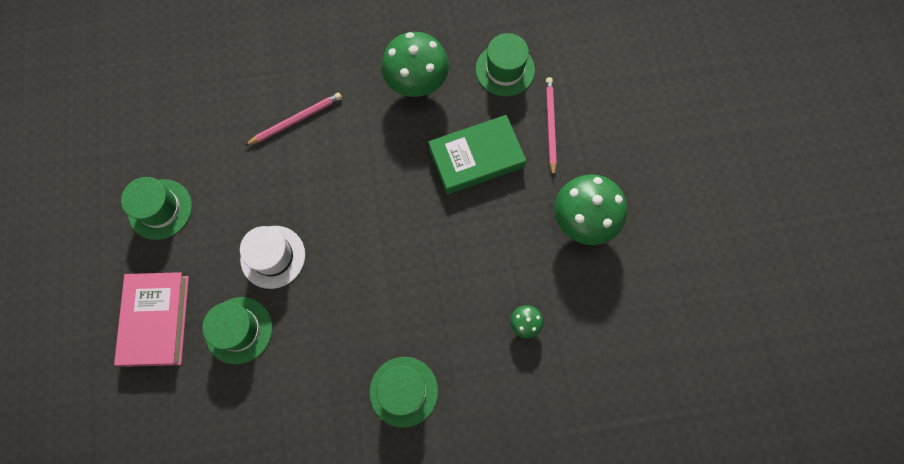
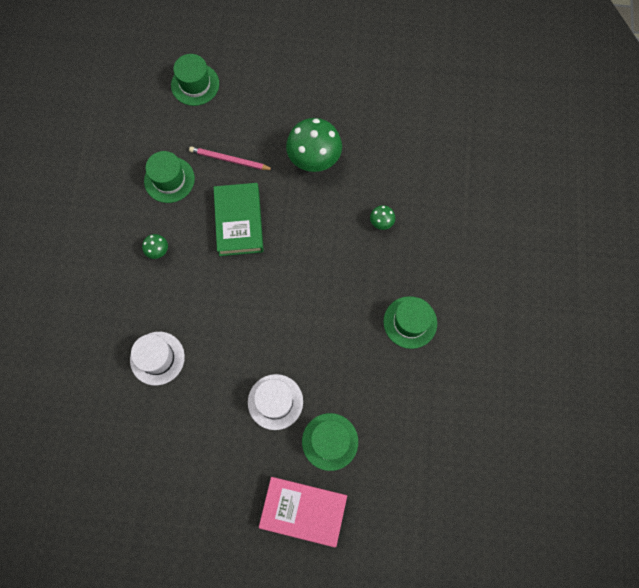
camera: 75 degrees left, 0 degrees up
(160, 209) = (203, 493): green hat -> green hat (195, 84)
(296, 120) = (157, 358): pink pencil -> white hat
(417, 84) = (158, 251): green mushroom -> green mushroom, size x0.45

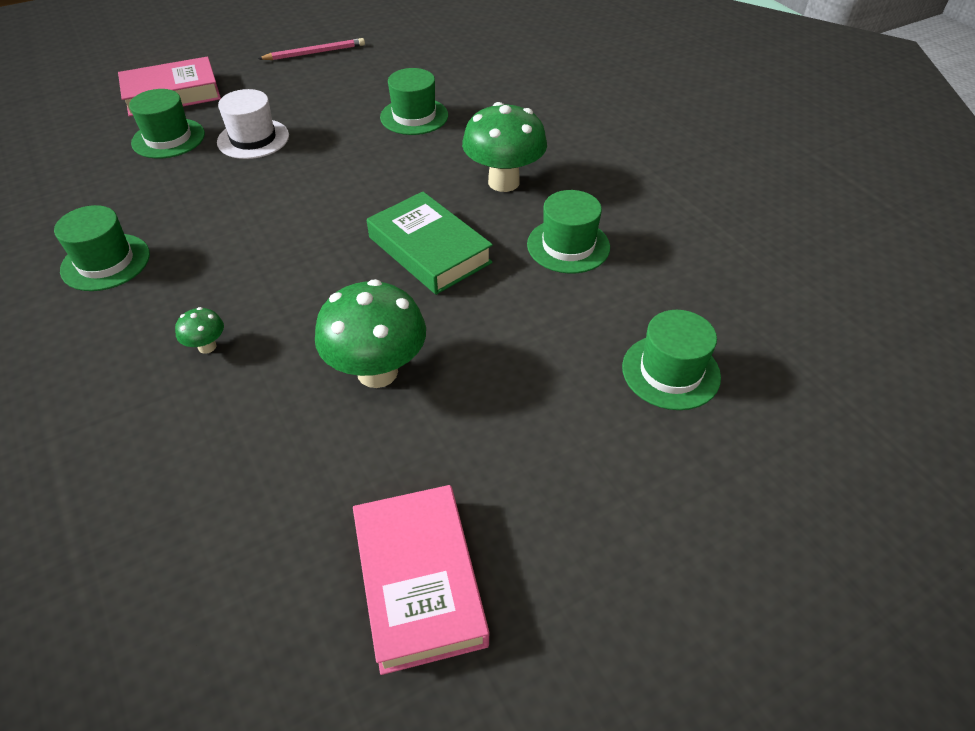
camera: 145 degrees right, 25 degrees down
(157, 358) = (414, 116): white hat -> green hat
(158, 251) = (503, 182): green mushroom -> green mushroom, size x2.22
(229, 160) = (510, 305): pink pencil -> pink pencil (315, 53)
(354, 65) = (419, 581): none -> pink book

